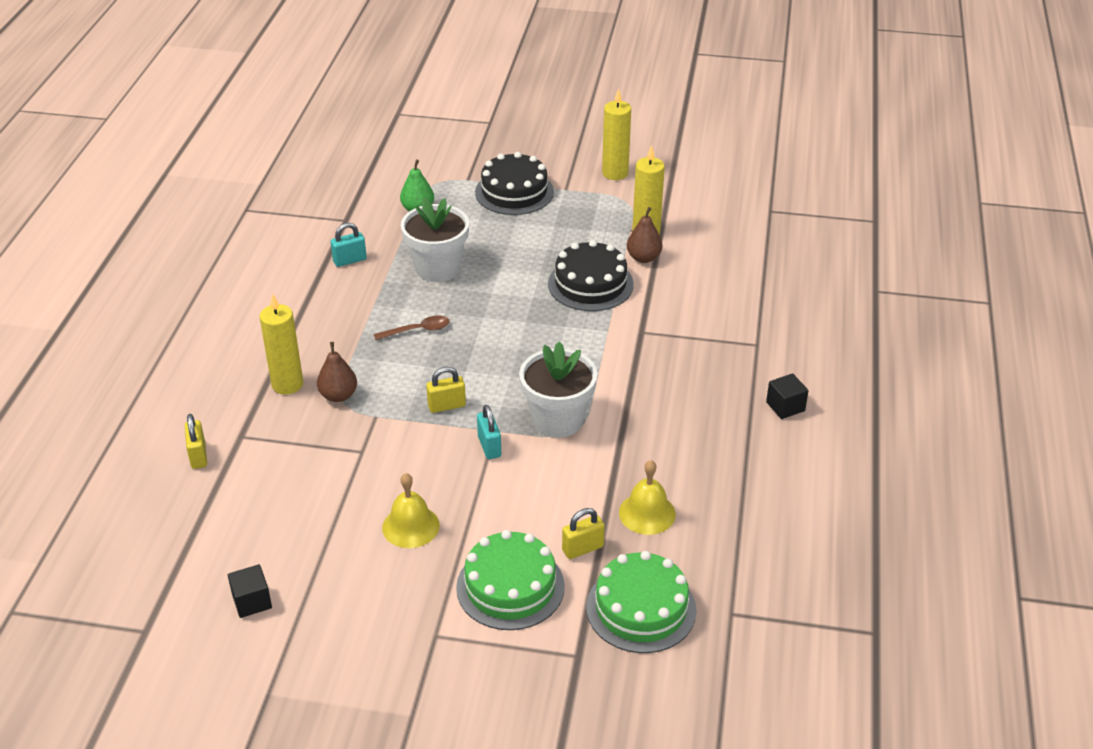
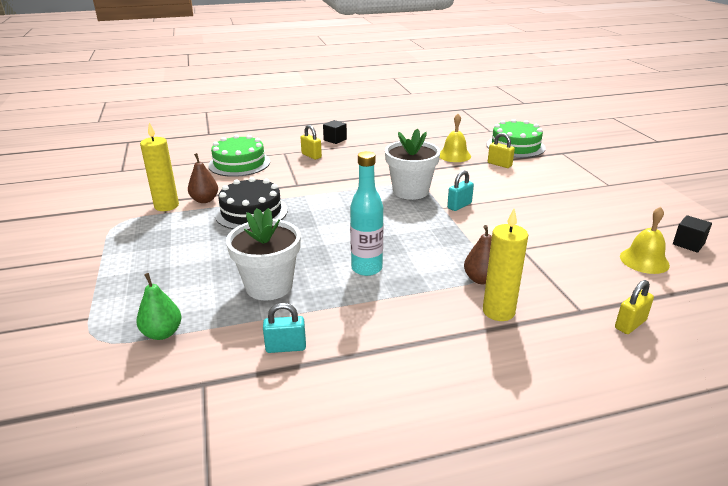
camera: 115 degrees left, 10 degrees down
(350, 260) = (286, 347): turquoise padlock -> turquoise padlock turned 45 degrees counterclockwise
(410, 526) = (555, 212): yellow bell -> yellow bell (644, 260)
(417, 330) = (367, 268): brown spoon -> turquoise bottle
(446, 406) = (439, 230): yellow padlock -> yellow padlock (311, 156)
(510, 587) = (550, 175): green cake -> green cake (239, 163)
(514, 192) = (112, 281): black cake -> none
(615, 173) = (68, 237): yellow candle -> none

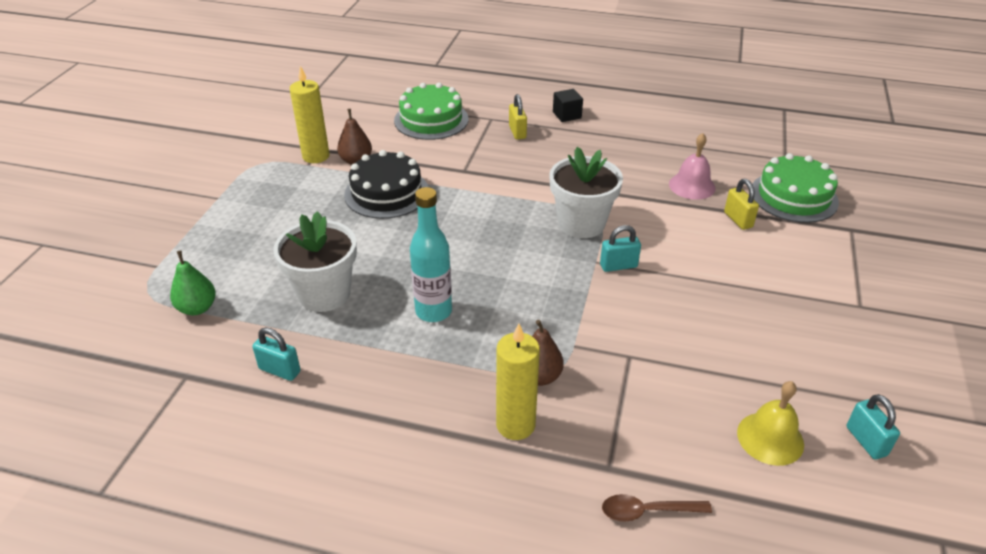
camera: 30 degrees right, 10 degrees up
(454, 155) = (692, 186): yellow bell -> pink bell
(630, 324) = (647, 511): yellow padlock -> brown spoon
(688, 244) = (866, 441): black cube -> turquoise padlock

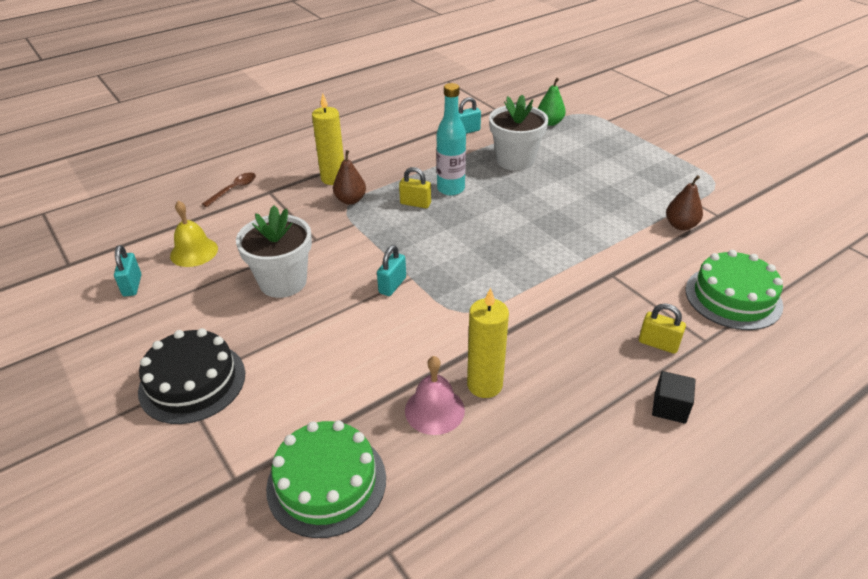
camera: 130 degrees right, 0 degrees up
(316, 156) = (706, 209): yellow candle -> yellow candle (484, 385)
(386, 193) = (612, 222): black cake -> black cake (192, 382)
(581, 223) = (462, 297): white flower pot -> white flower pot (283, 282)
(738, 220) = (352, 400): yellow padlock -> yellow padlock (415, 203)
(866, 441) = (132, 285): turquoise padlock -> turquoise padlock turned 60 degrees clockwise

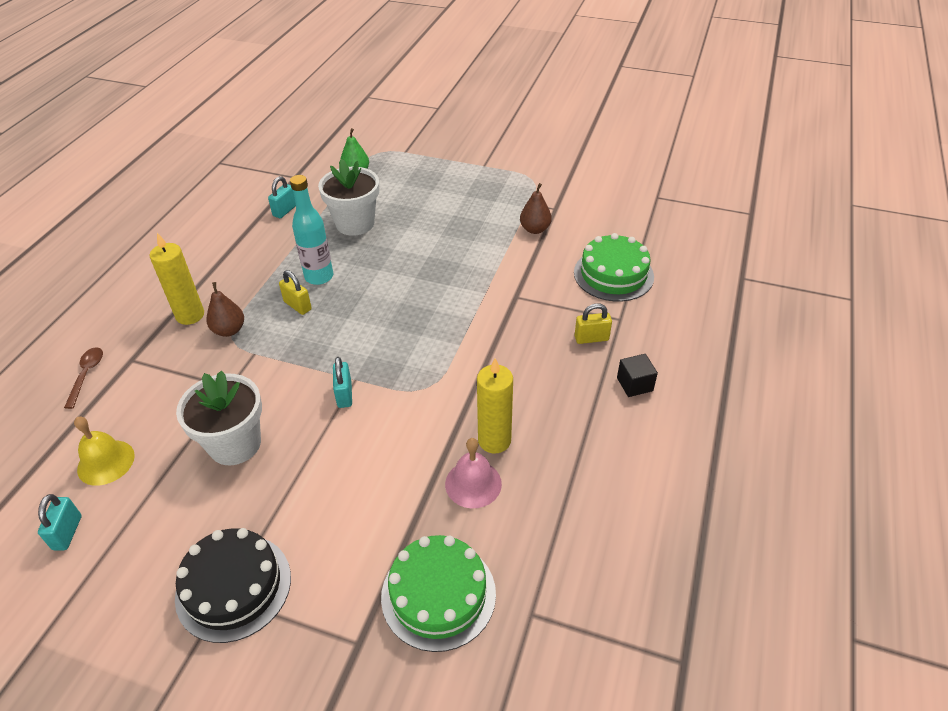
camera: 35 degrees left, 5 degrees up
(132, 285) = (67, 532): turquoise padlock -> turquoise padlock turned 45 degrees clockwise
(415, 203) = (297, 306): yellow padlock -> yellow padlock turned 60 degrees clockwise

